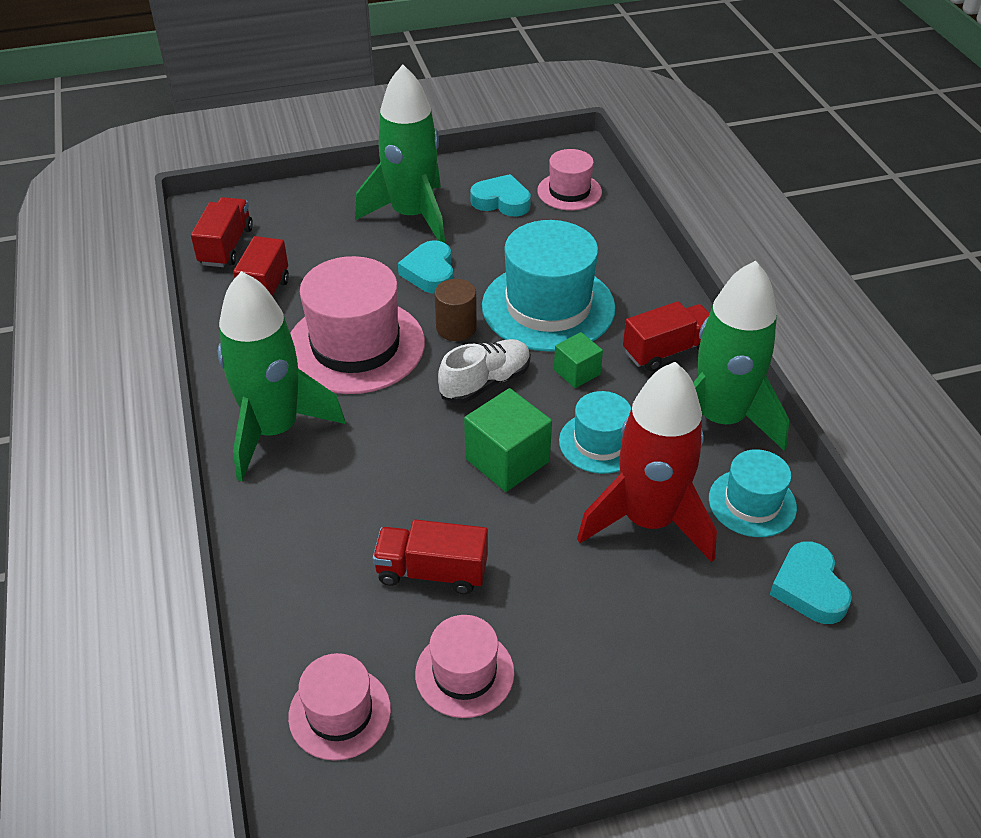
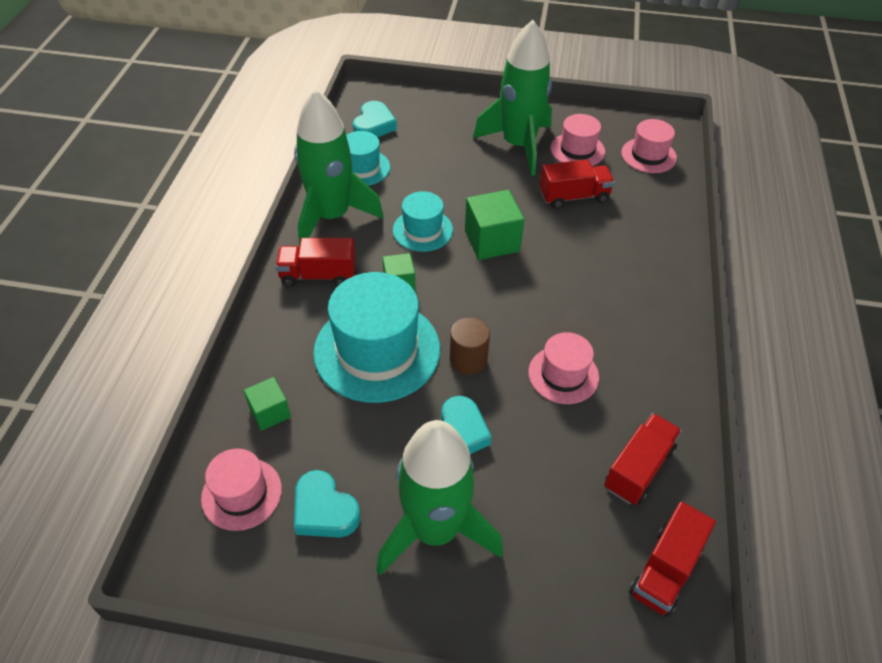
camera: 155 degrees left, 5 degrees up
(274, 430) = (652, 321): green rocket -> green rocket (518, 145)
(355, 346) = (563, 375): pink hat -> pink hat, size x0.55
(432, 572) = (574, 197): red truck -> red truck turned 45 degrees counterclockwise
(485, 382) = (473, 301): white shoe -> none
(598, 237) = (270, 412): none -> green cube
(648, 520) = (430, 179): red rocket -> none

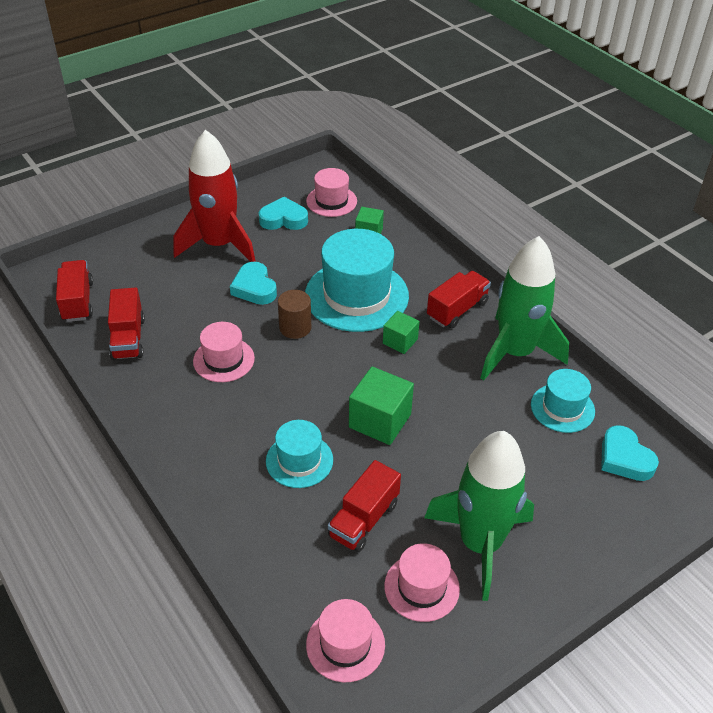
camera: 135 degrees right, 5 degrees down
(422, 230) = (440, 390): turquoise hat -> turquoise hat (299, 460)
(435, 530) = (219, 245): green rocket -> red rocket

